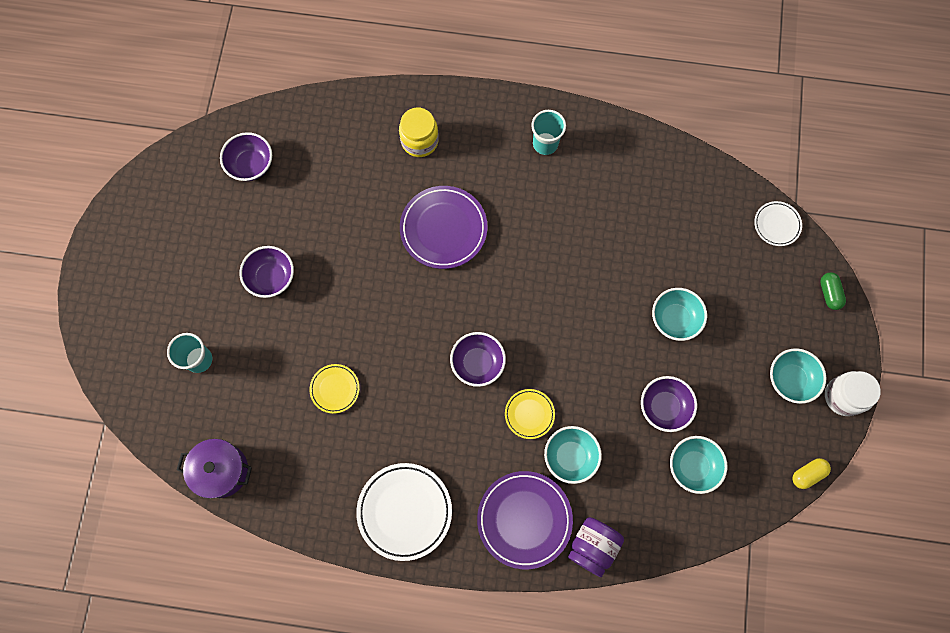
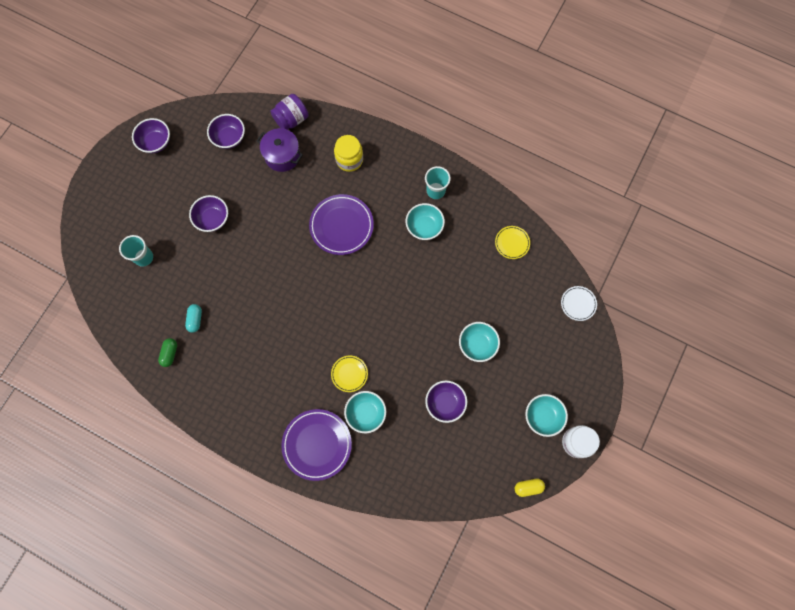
camera: 20 degrees right, 0 degrees up
(222, 470) = (129, 337): purple pot -> purple pot (282, 156)
(301, 416) = (195, 319): none -> turquoise capsule
(335, 389) = (225, 309): yellow plate -> yellow plate (512, 243)
(404, 511) = (238, 409): white plate -> none
(477, 363) = (328, 326): purple bowl -> purple bowl (156, 142)
(592, 546) = (356, 480): purple jar -> purple jar (291, 120)
(693, 466) = (448, 451): turquoise bowl -> turquoise bowl (424, 227)
(829, 293) = (596, 366): green capsule -> green capsule (170, 353)

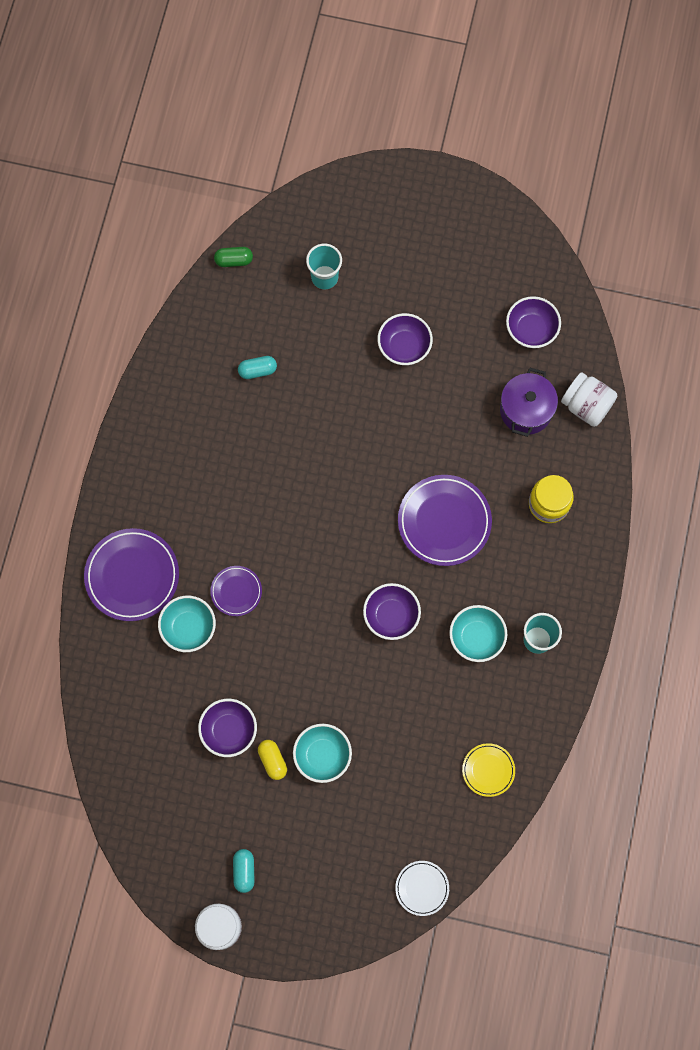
camera: 75 degrees right, 0 degrees up
(156, 142) = (494, 236): purple bowl -> purple bowl (391, 616)
(170, 353) = (204, 354): green capsule -> green capsule (234, 260)
(291, 120) = (586, 406): purple jar -> white jar
(349, 374) = (236, 591): yellow plate -> purple plate
(528, 487) = (142, 871): yellow capsule -> yellow capsule (273, 760)
(543, 416) = (244, 871): turquoise bowl -> turquoise capsule

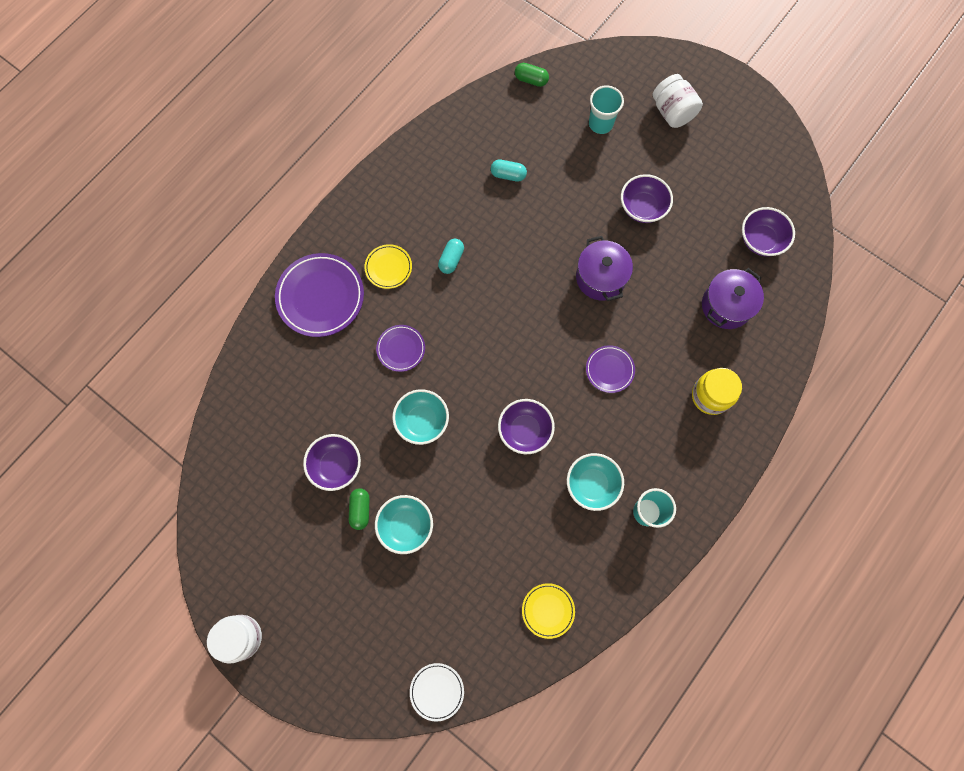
camera: 25 degrees right, 0 degrees up
(185, 517) = (388, 267): none -> yellow plate
(189, 628) = (345, 361): turquoise bowl -> turquoise bowl (422, 421)
(244, 871) = (287, 597): turquoise capsule -> turquoise capsule (451, 259)
(273, 760) = (360, 510): yellow capsule -> green capsule
(395, 435) = (600, 278): none -> purple pot
(444, 521) = (609, 370): purple plate -> purple plate, size x0.54
(586, 406) = (782, 325): white jar -> white jar (672, 112)

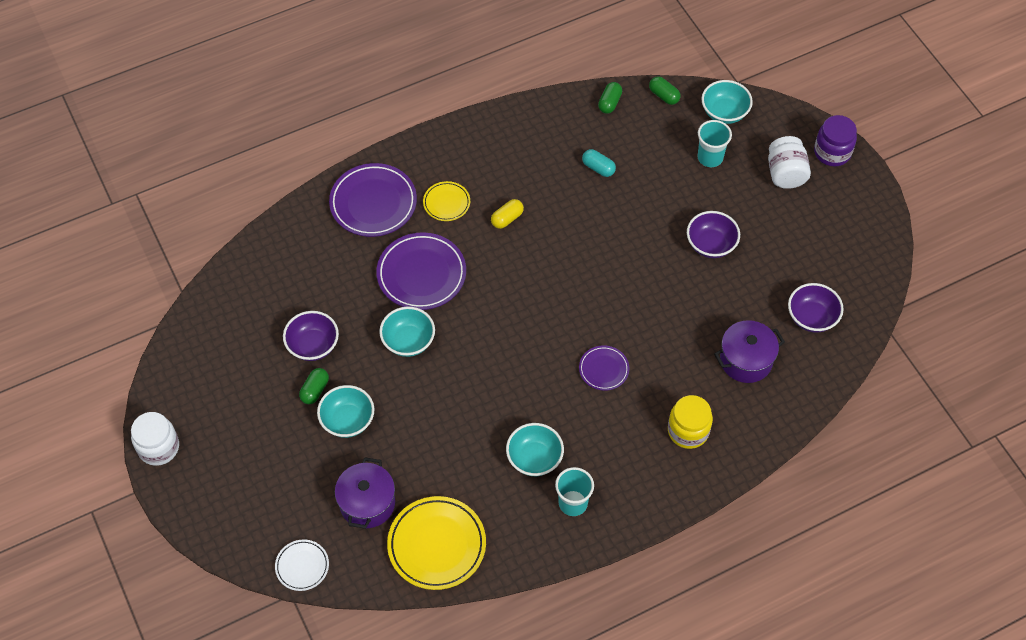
camera: 25 degrees right, 15 degrees down
(401, 349) = (421, 274): purple plate -> purple plate, size x1.84
(451, 259) = (507, 218): turquoise capsule -> yellow capsule
(486, 106) = (609, 103): none -> green capsule
(525, 430) = (497, 387): purple bowl -> none
(548, 610) = (437, 545): yellow plate -> yellow plate, size x1.84
(591, 74) = (724, 112): none -> turquoise bowl
(600, 278) = (638, 288): purple pot -> purple pot (367, 503)
(701, 75) = (832, 152): none -> purple jar

